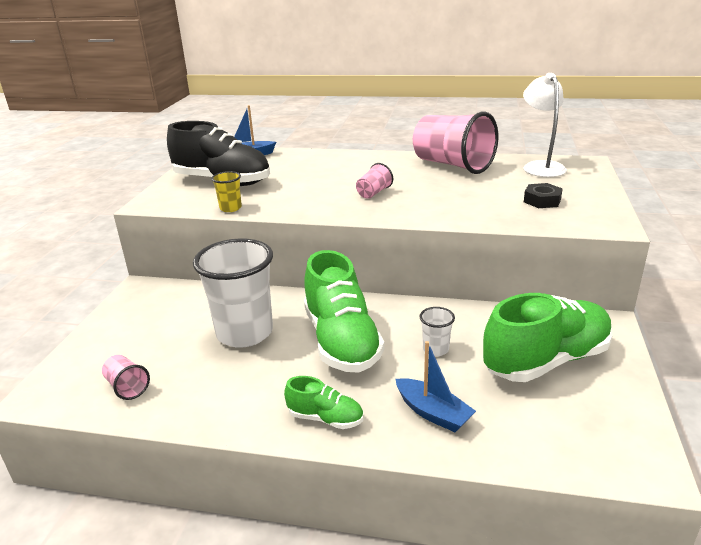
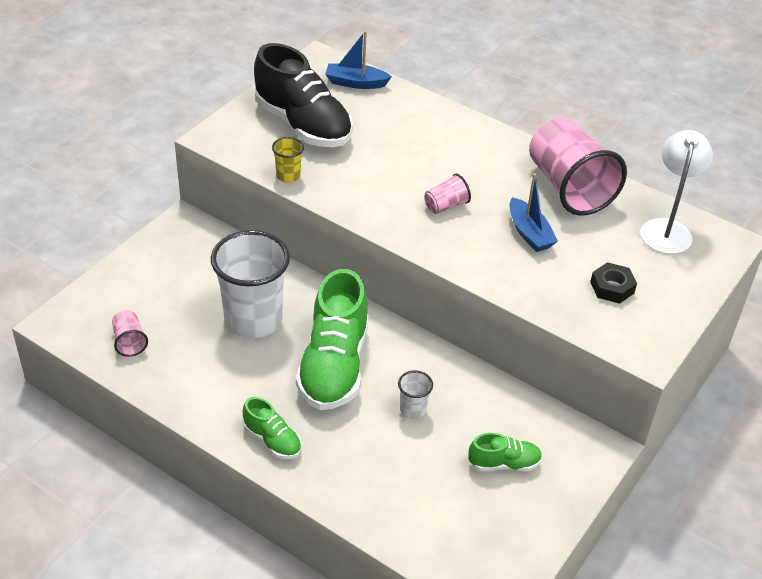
camera: 20 degrees right, 15 degrees up
(433, 413) = (363, 472): blue boat -> blue boat (529, 233)
(546, 360) = (504, 463): green shoe -> green shoe, size x0.48

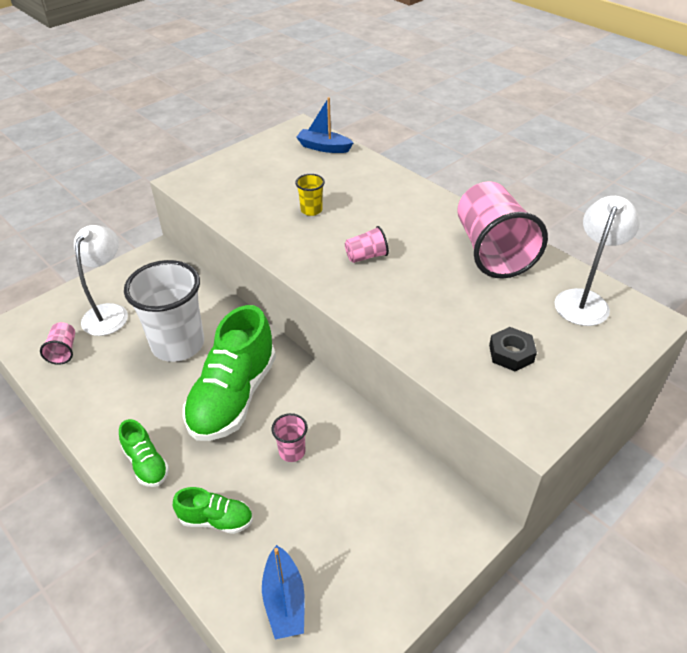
camera: 15 degrees right, 0 degrees up
(161, 295) = (109, 312): none -> white lamp
(288, 176) = (232, 217): yellow cup -> yellow cup (311, 210)
(303, 125) = (264, 177): black shoe -> none
(413, 410) = (292, 452): white cup -> pink cup
(504, 463) = (366, 525): green shoe -> green shoe (216, 520)
(529, 233) = (440, 290): blue boat -> blue boat (284, 600)

